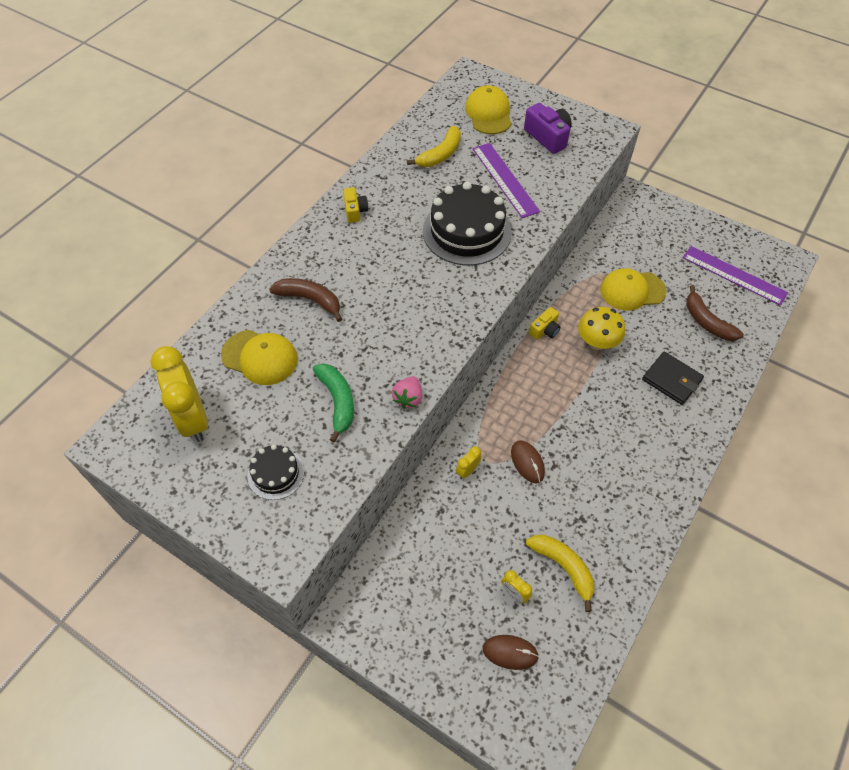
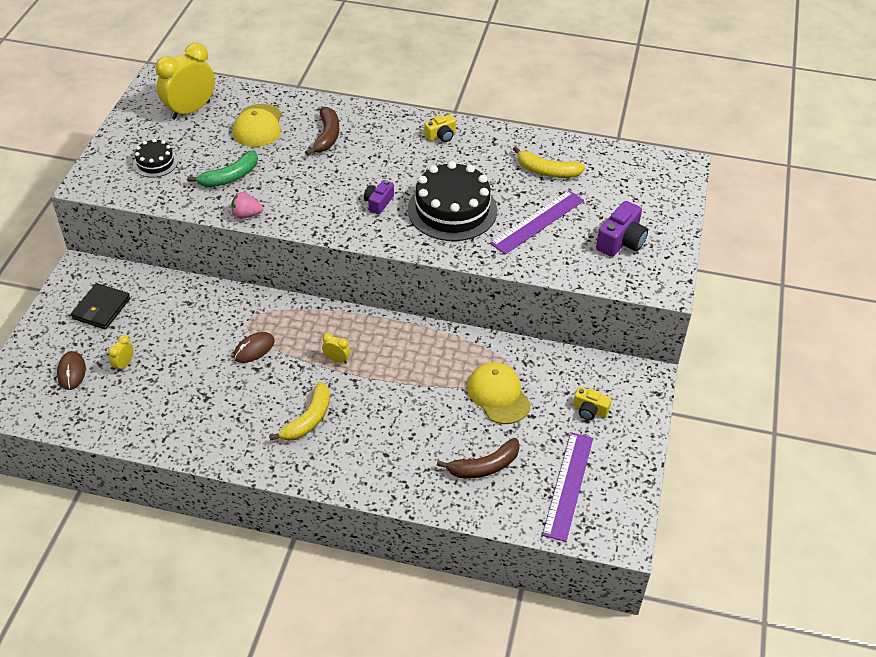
camera: 70 degrees right, 10 degrees down
(434, 283) = (378, 203): none -> purple camera
(467, 471) = (232, 311): yellow clock -> yellow clock (337, 359)
(488, 113) = (629, 191): yellow cap -> none
(545, 330) = (412, 333): yellow camera -> yellow camera (589, 410)
(563, 567) = (155, 393): yellow banana -> yellow banana (308, 419)
(597, 342) = (414, 376): yellow mushroom -> none
(671, 380) = (390, 444): black wallet -> black wallet (101, 308)
(706, 321) = (484, 466): brown banana -> brown banana turned 150 degrees counterclockwise

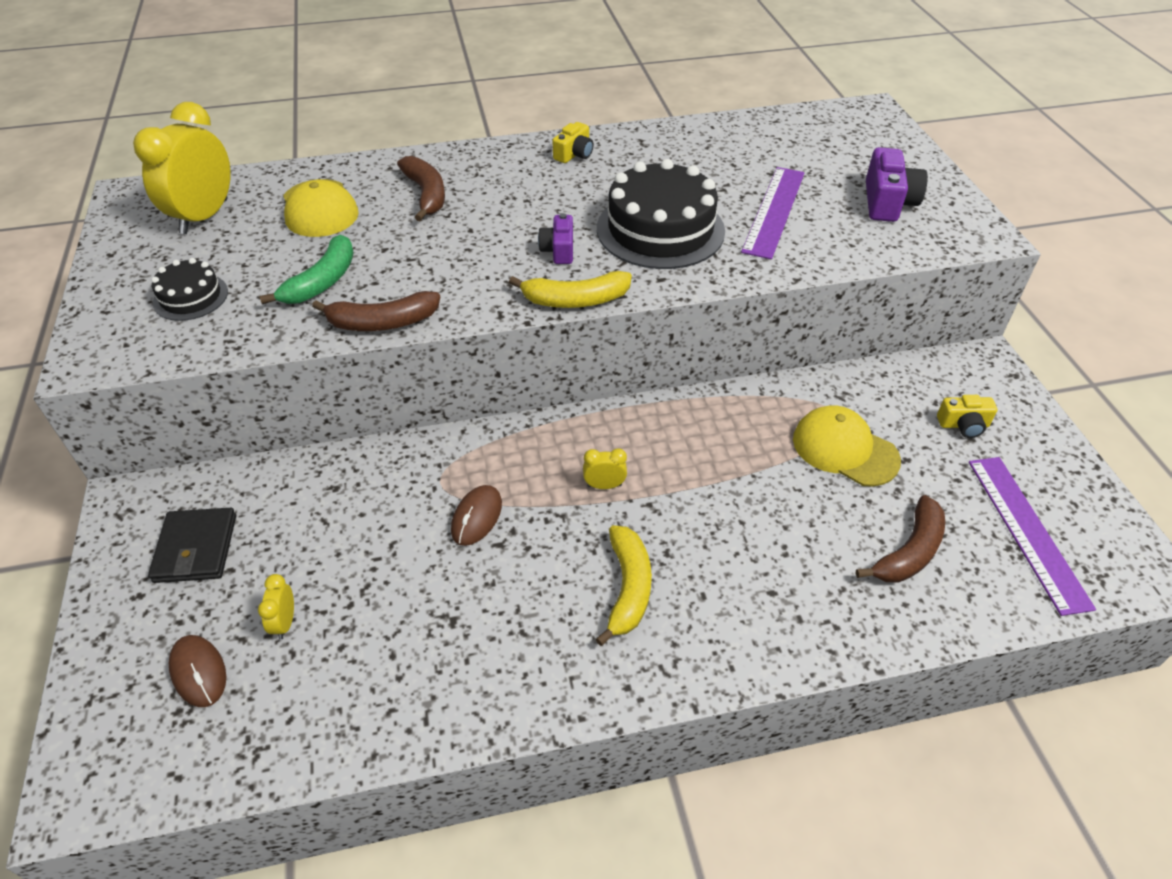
camera: 25 degrees left, 0 degrees up
(246, 215) = (382, 322): pink strawberry -> brown banana
(547, 171) = (733, 156): yellow banana -> yellow banana (575, 300)

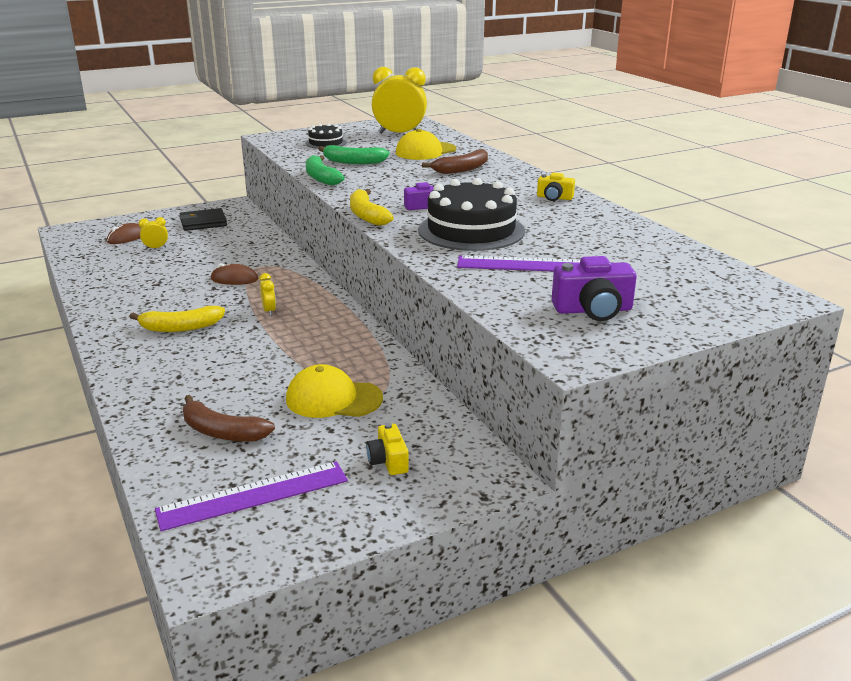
camera: 75 degrees right, 20 degrees down
(382, 322) = (321, 177): brown banana -> green banana
(844, 449) = (333, 399): yellow cap -> yellow cap turned 105 degrees counterclockwise

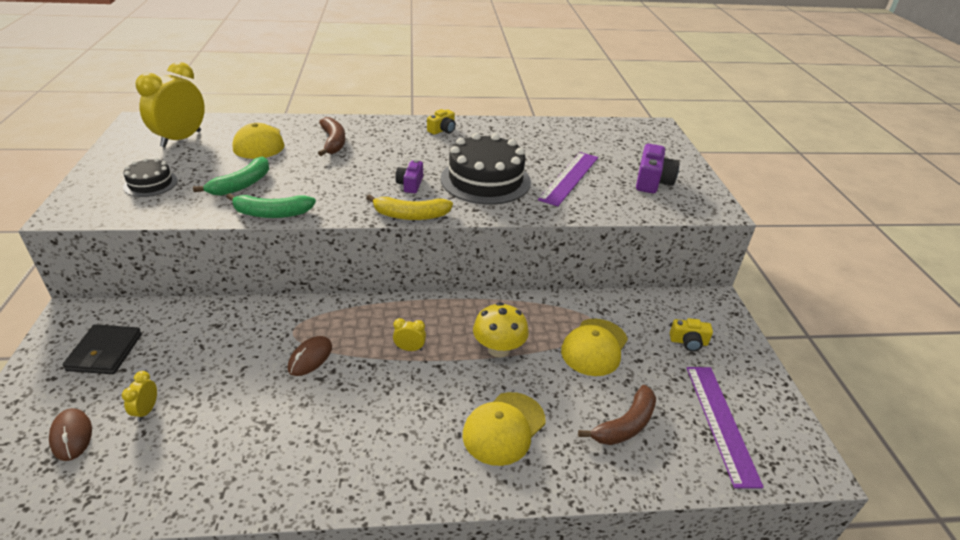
camera: 70 degrees left, 10 degrees up
(180, 327) = (404, 421): yellow banana -> none
(190, 370) = (504, 428): none -> yellow cap
(295, 349) = (498, 349): none -> yellow mushroom

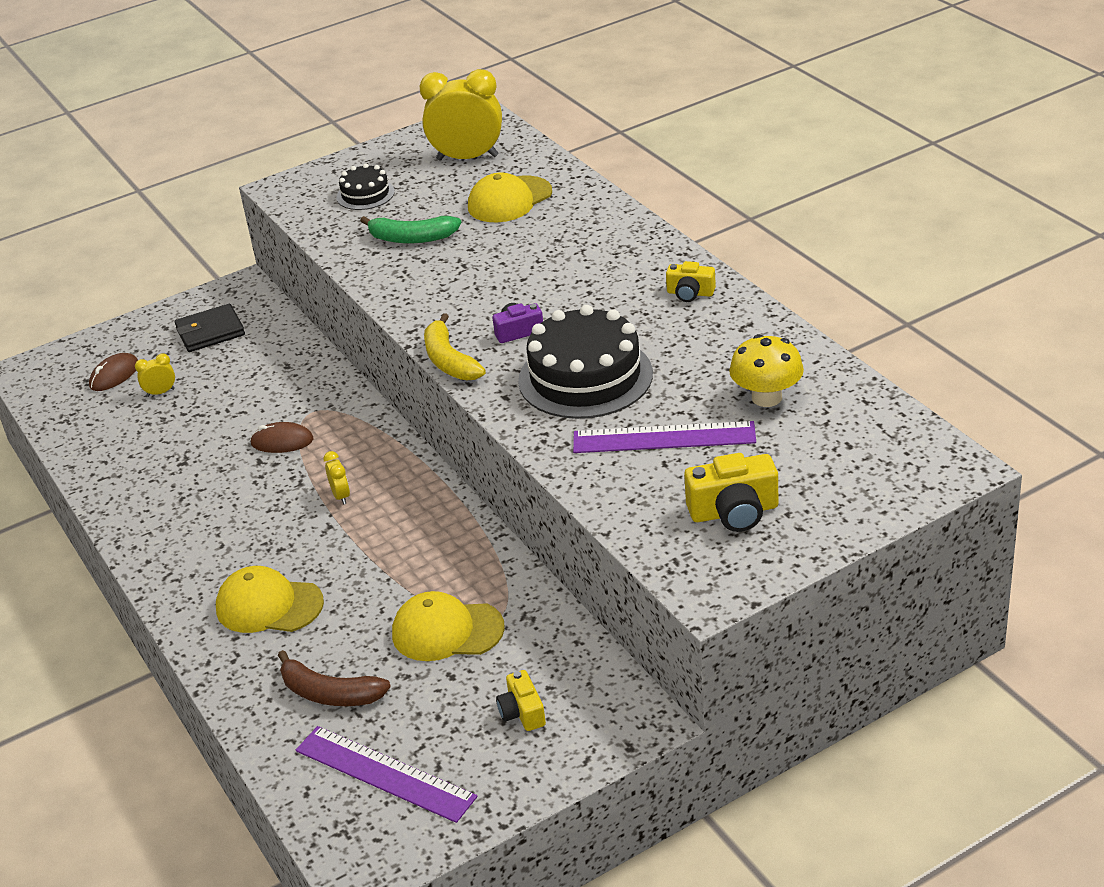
camera: 70 degrees right, 0 degrees up
(272, 213) = (375, 282): green banana -> none
(333, 142) = (563, 240): brown banana -> none
(498, 349) = (387, 557): yellow mushroom -> yellow mushroom (766, 397)
(652, 181) = (734, 512): purple camera -> yellow camera
(720, 422) = (385, 773): purple ruler -> purple ruler turned 60 degrees clockwise

